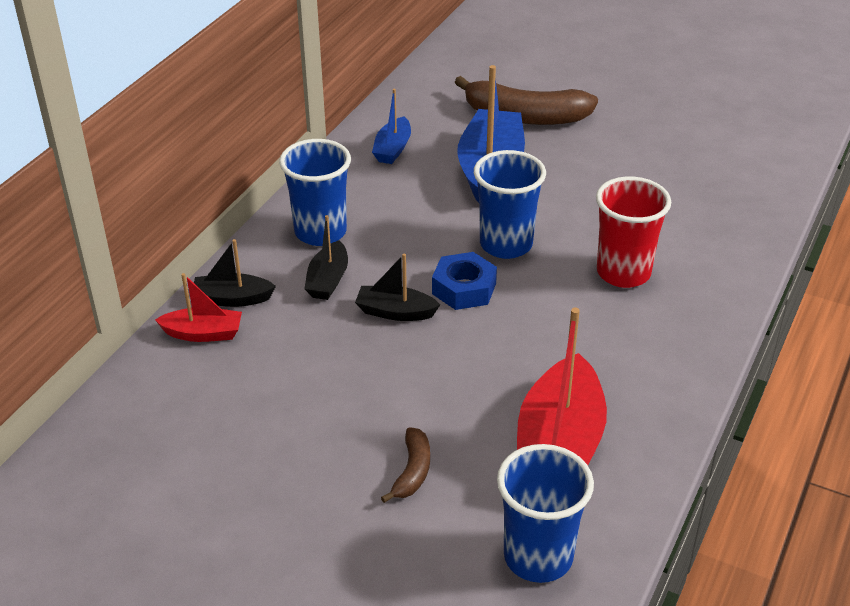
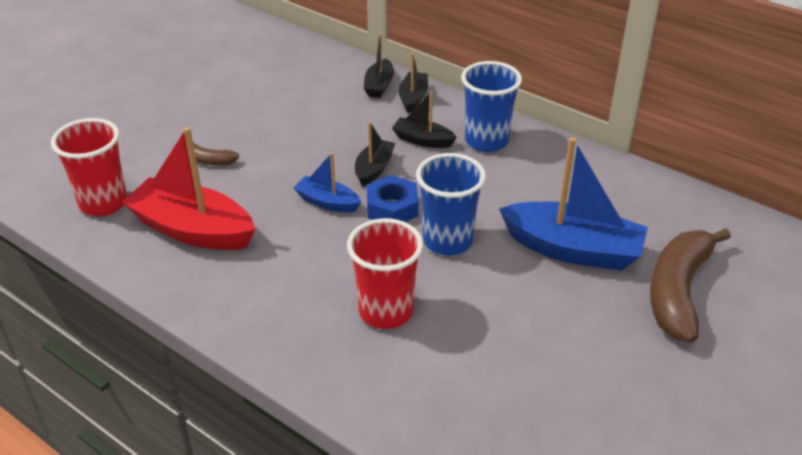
camera: 100 degrees right, 0 degrees up
(203, 333) = (379, 86): red boat -> black boat
(392, 149) = (612, 191): blue boat -> blue boat (327, 202)
(538, 557) = (103, 203): blue cup -> red cup

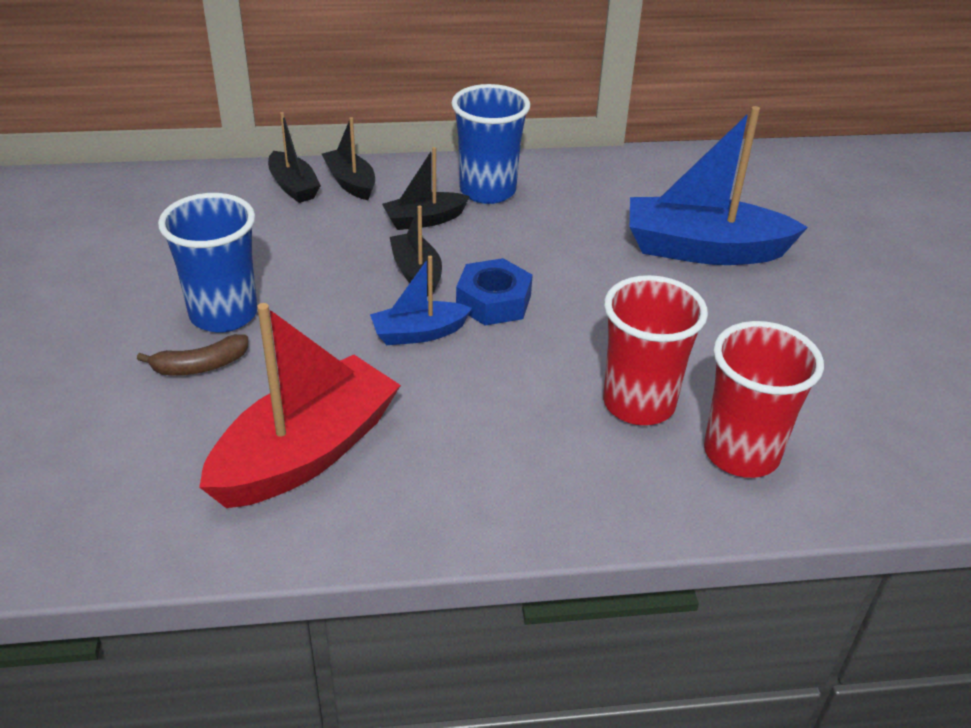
camera: 45 degrees left, 0 degrees up
(103, 203) = (130, 495): red cup -> red cup (741, 453)
(193, 230) = (306, 453): red boat -> red boat turned 150 degrees clockwise
(447, 241) = (592, 303): blue cup -> blue cup (223, 314)
(572, 249) = (703, 249): blue boat -> blue boat turned 150 degrees counterclockwise
(678, 291) = (825, 239): brown banana -> none

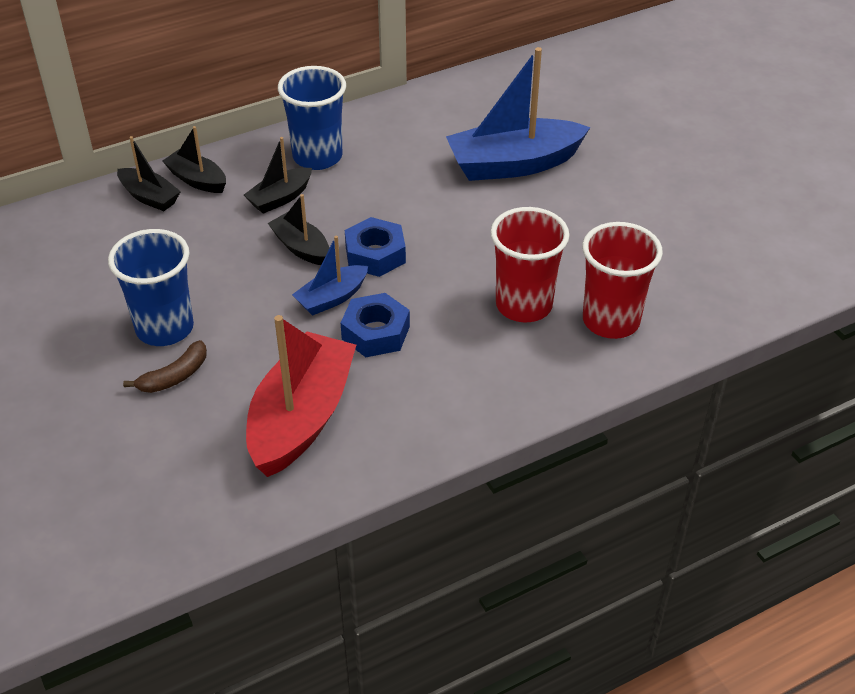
camera: 20 degrees left, 5 degrees up
(446, 384) = (376, 332): none -> blue nut

